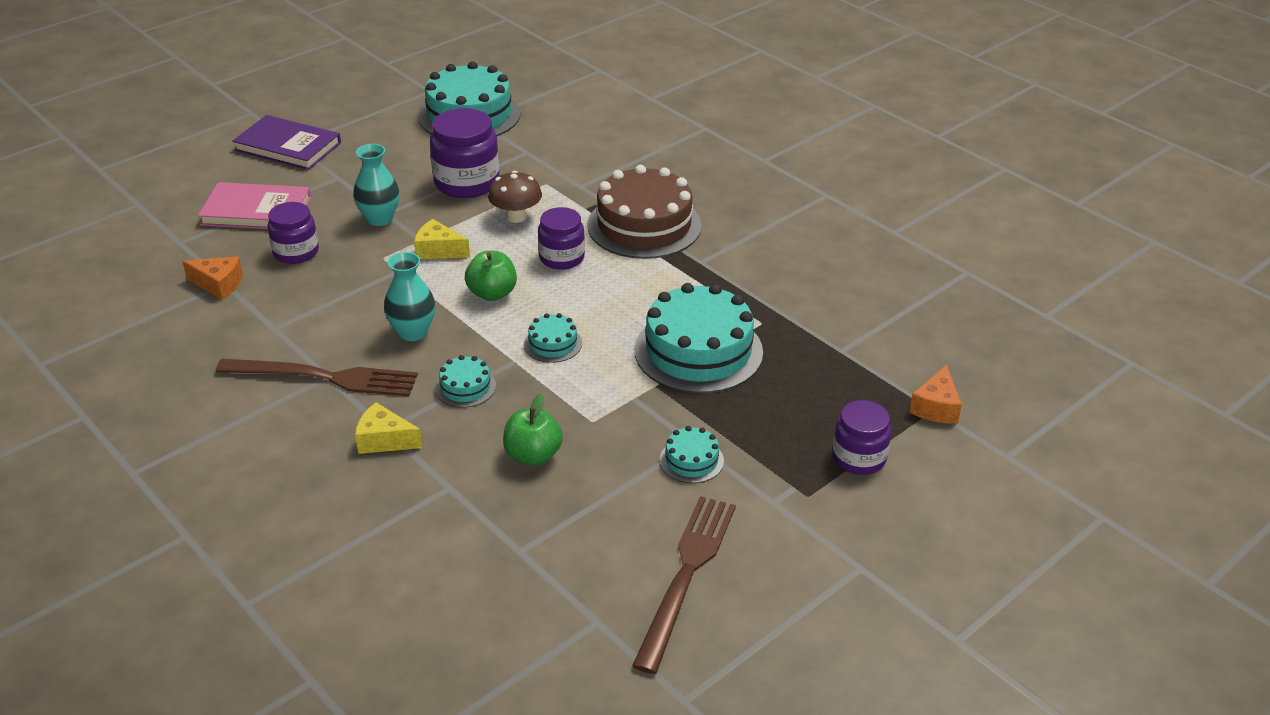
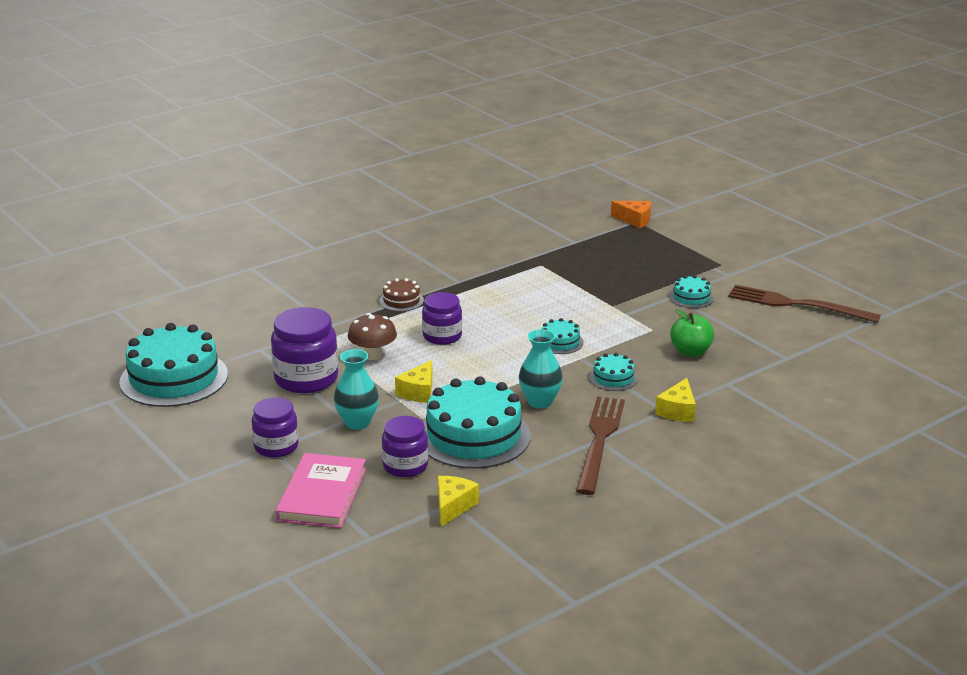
camera: 85 degrees left, 10 degrees down
(219, 284) = (453, 506): orange cheese -> yellow cheese
(288, 146) = (193, 484): purple book -> none
(492, 293) = (489, 367): green apple -> none
(644, 225) = (401, 300): brown cake -> brown cake, size x0.46
(698, 351) = (572, 288): turquoise cake -> turquoise cake (473, 436)
(859, 458) = (685, 247): purple jar -> purple jar (276, 447)

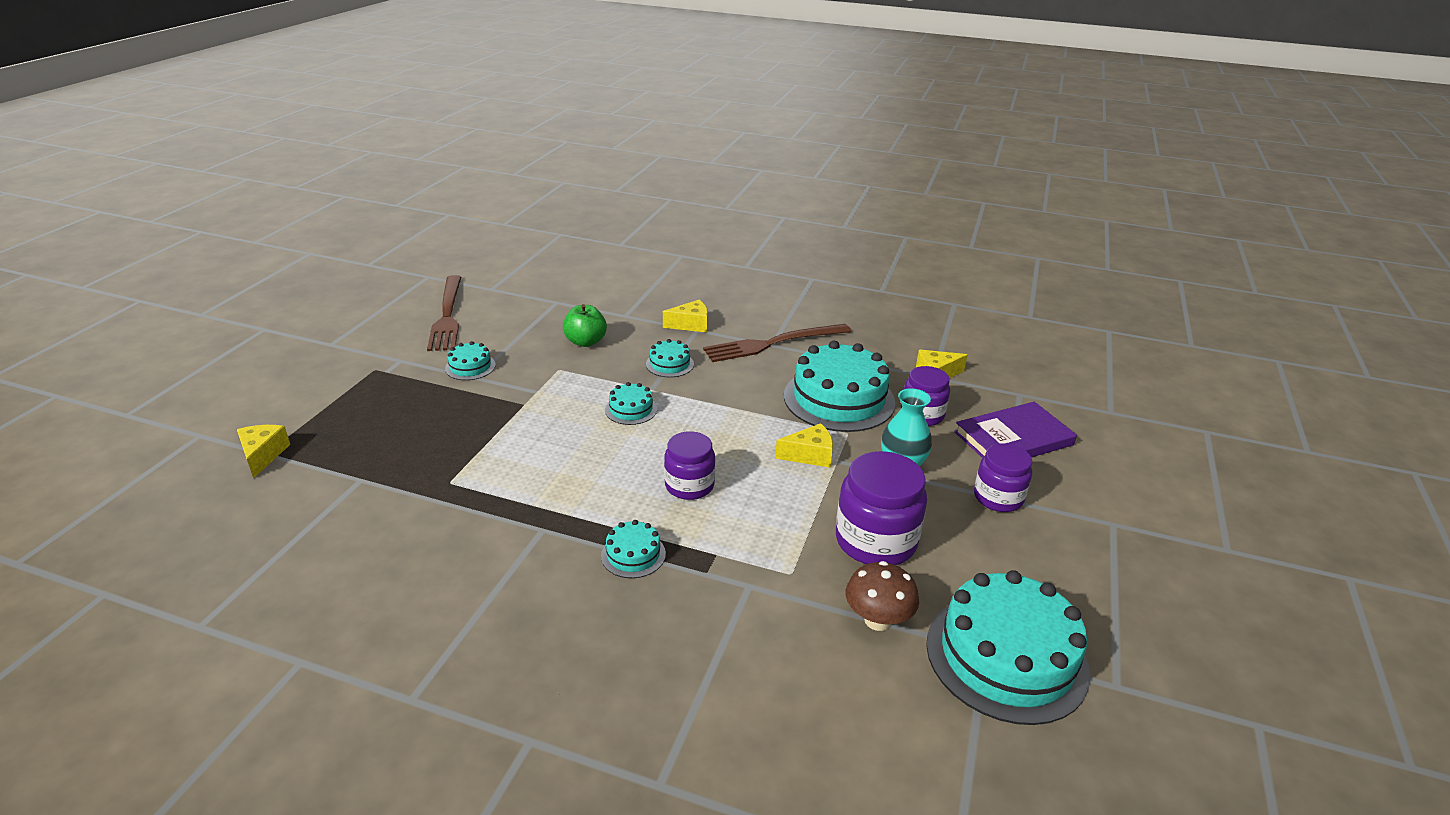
camera: 125 degrees left, 5 degrees up
(322, 494) = (1013, 438): pink book -> purple book
(373, 355) = (778, 516): brown mushroom -> brown mushroom (877, 620)
(401, 300) = (633, 554): brown cake -> turquoise cake
(540, 402) = (749, 386): turquoise vase -> none
(634, 220) = (262, 455): orange cheese -> yellow cheese

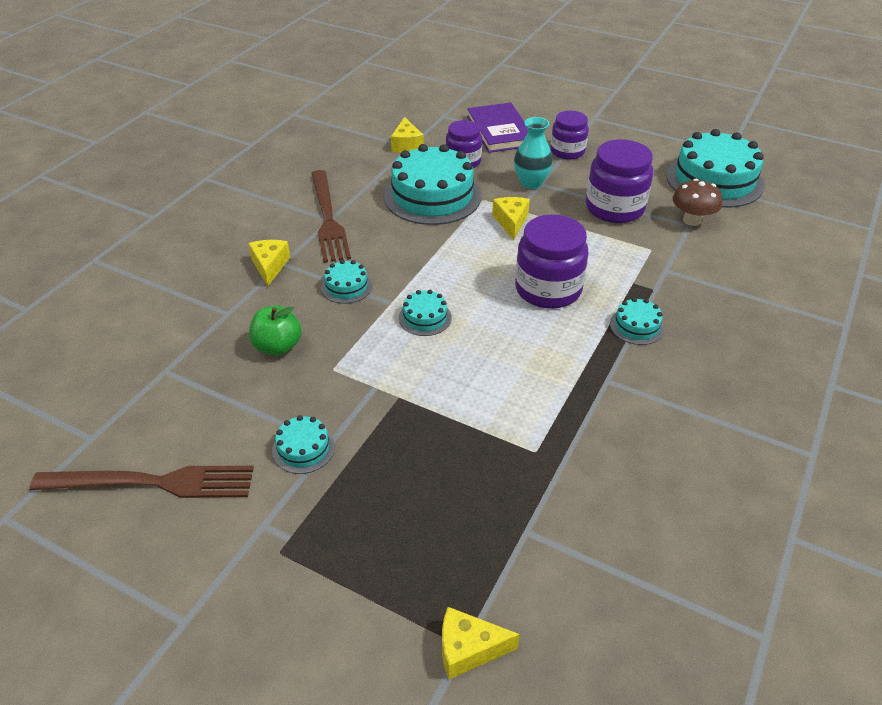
camera: 80 degrees left, 10 degrees up
(689, 485) = (548, 289): purple jar -> purple jar, size x1.55

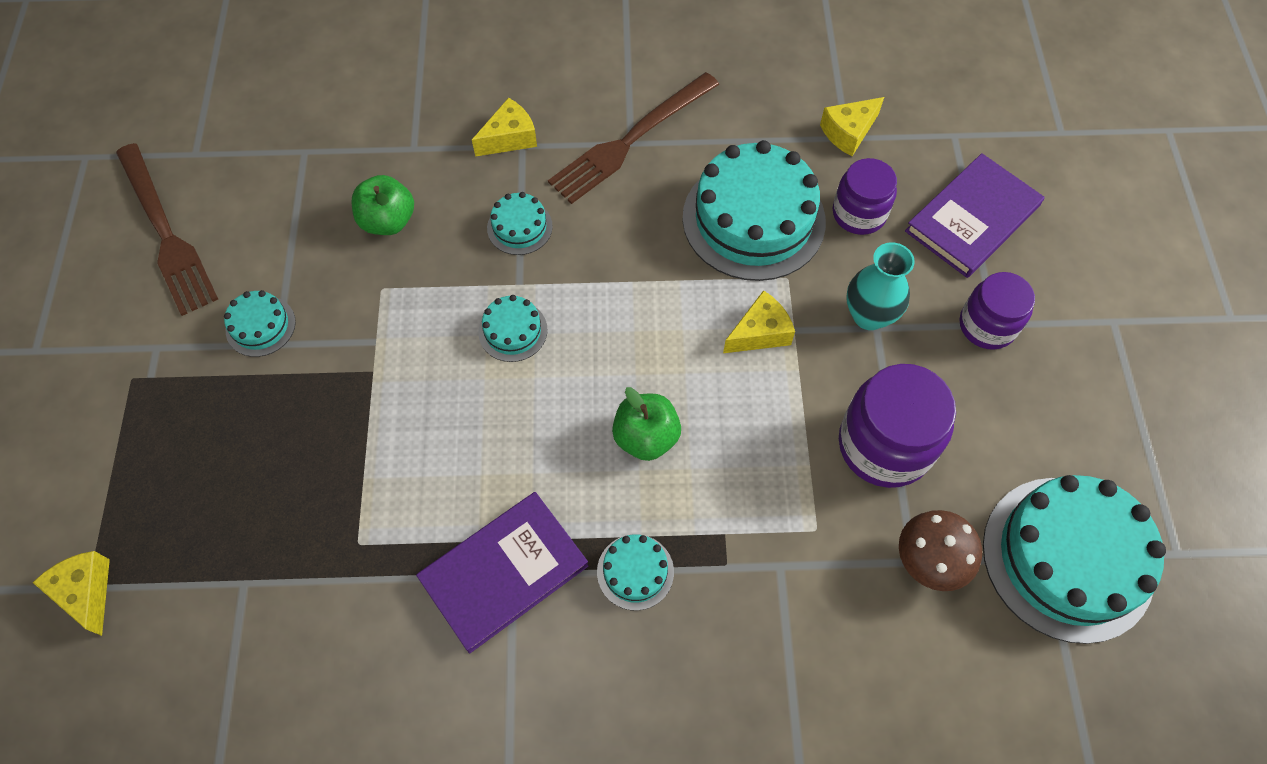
camera: 60 degrees right, 20 degrees up
(548, 289) = (646, 437): purple jar -> green apple
(603, 384) = (504, 572): none -> purple book

